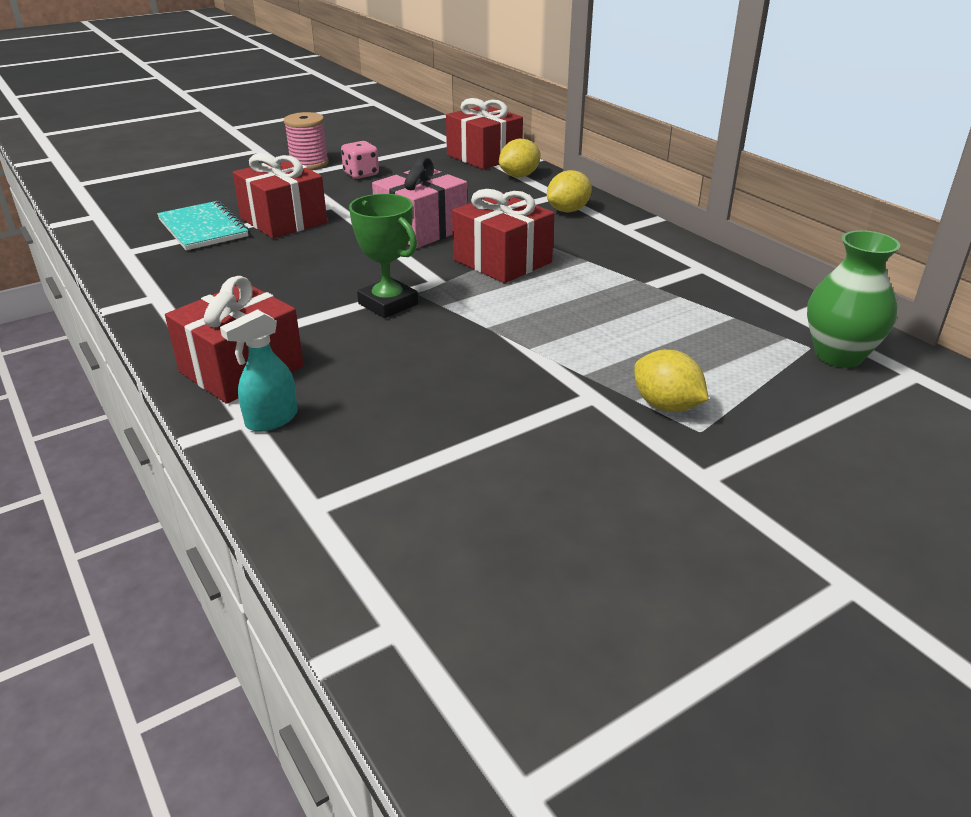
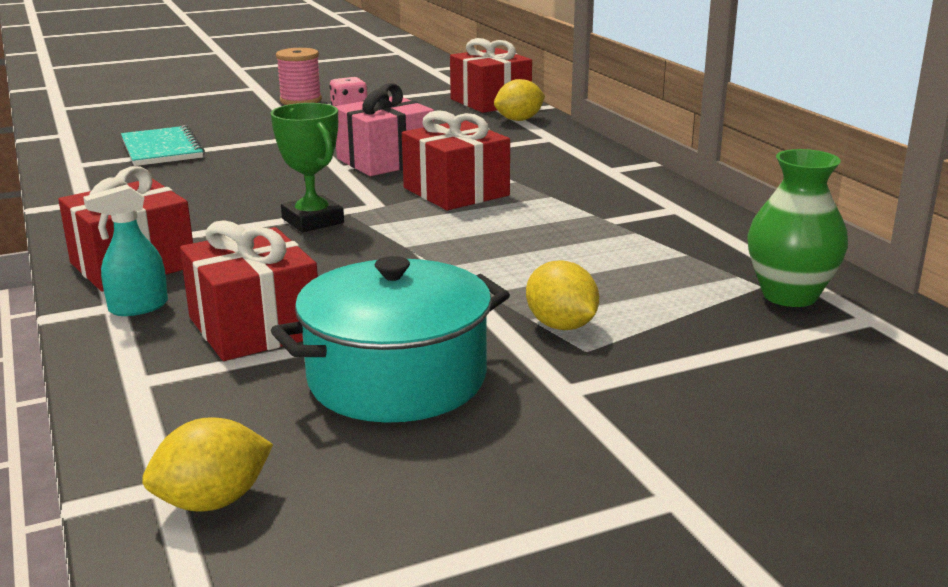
camera: 10 degrees right, 10 degrees down
(283, 220) = (246, 146): red gift -> red gift (254, 327)
(552, 479) = (397, 378): none -> turquoise pot
(568, 210) = (555, 152): yellow lemon -> yellow lemon (213, 501)

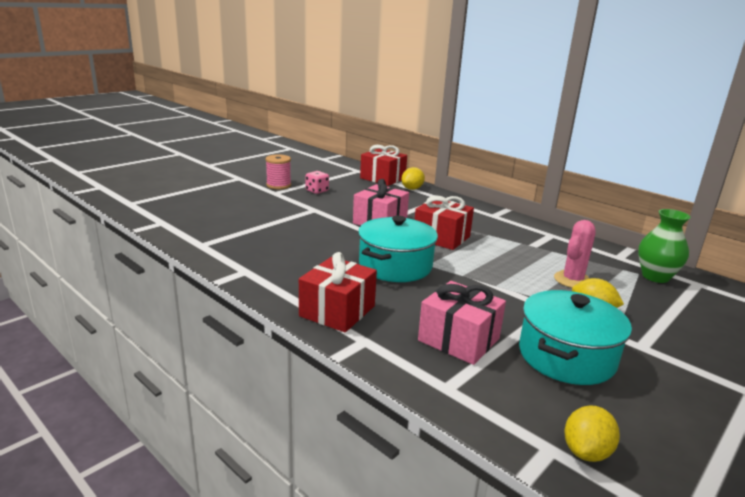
camera: 25 degrees left, 0 degrees up
(137, 307) = (380, 339): turquoise spray bottle -> none
(162, 149) = (242, 227): turquoise notebook -> none
(254, 327) = (458, 339): red gift -> pink gift
(312, 221) = (395, 266): green trophy -> turquoise pot
(599, 278) = (572, 280): none -> pink cactus

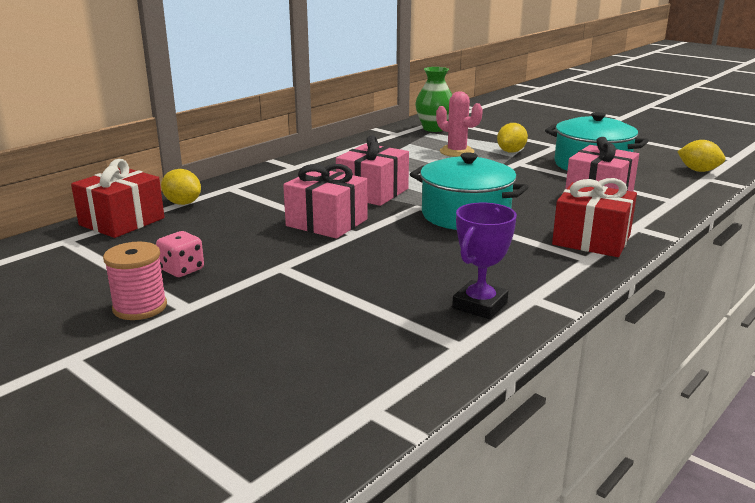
camera: 90 degrees left, 0 degrees up
(244, 254) = (479, 305): none -> purple trophy
(441, 237) = (373, 192): red gift -> pink gift

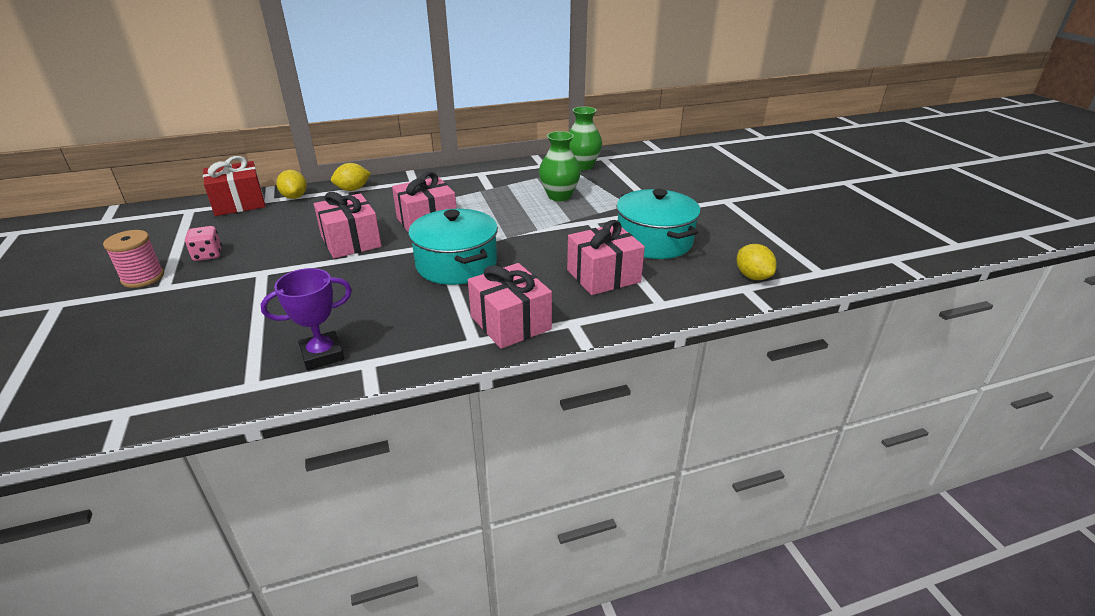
camera: 30 degrees right, 10 degrees up
(457, 152) = (559, 196): pink cactus -> green vase
(511, 151) = (606, 207): yellow lemon -> yellow lemon (353, 189)
(591, 240) = (510, 323): red gift -> pink gift

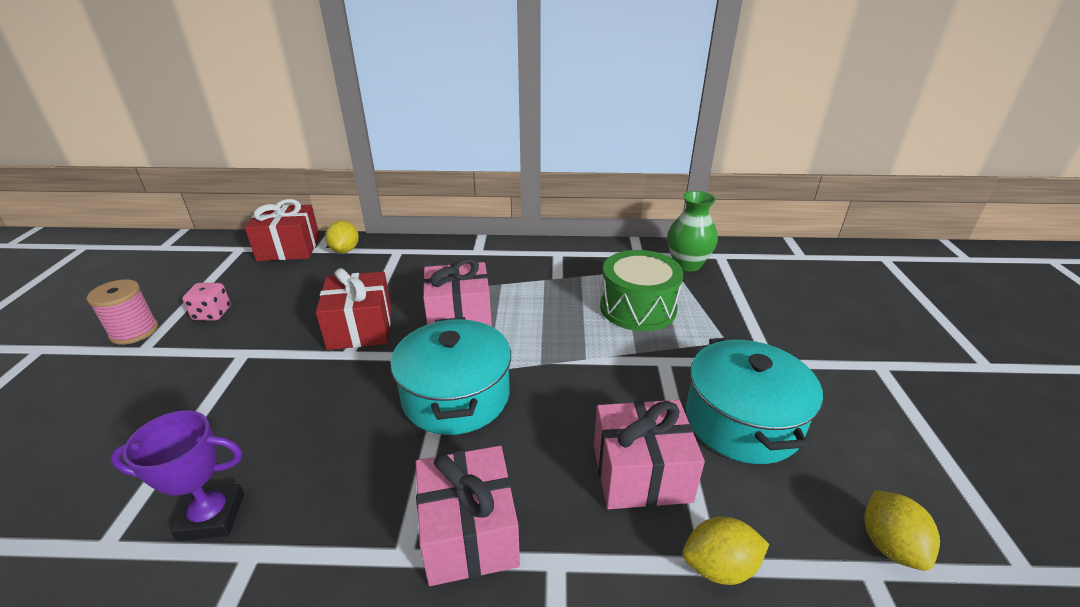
camera: 20 degrees right, 0 degrees up
(351, 241) = (360, 328): pink gift -> red gift
(353, 189) = (408, 251): yellow lemon -> yellow lemon (719, 566)
(559, 196) = (638, 307): green vase -> green drum

